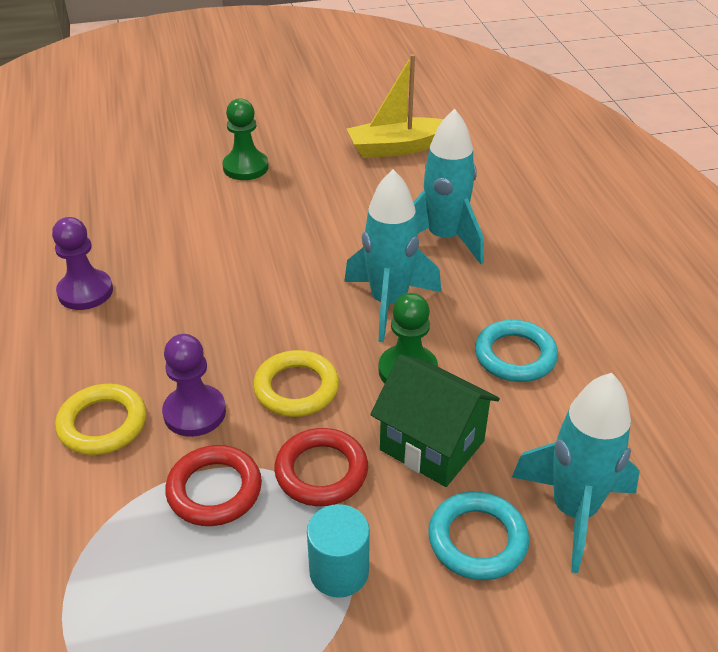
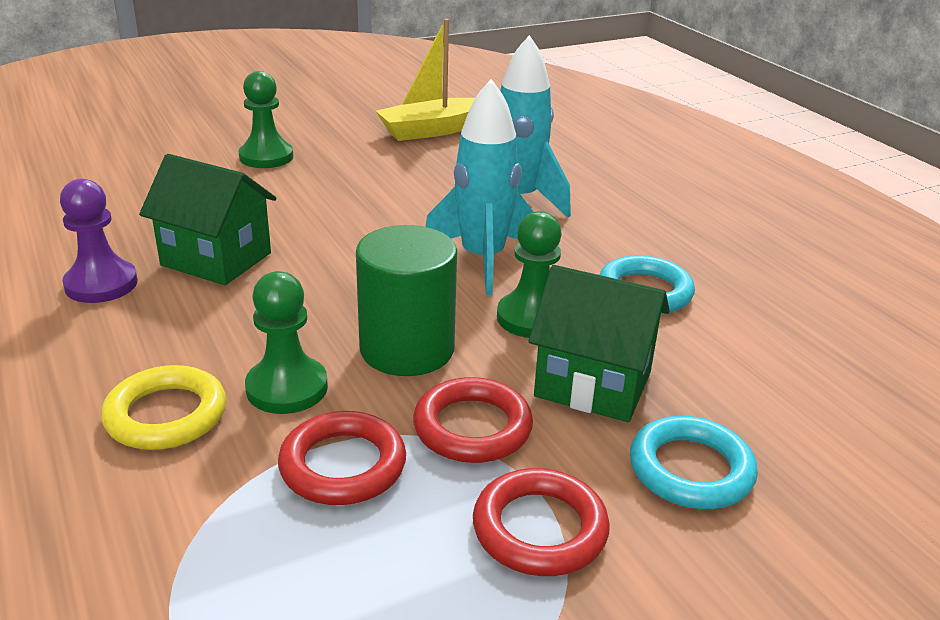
camera: 15 degrees left, 10 degrees down
(176, 276) = (216, 259): none -> green house
(194, 412) = (287, 388): purple pawn -> green pawn
(296, 388) = (407, 349): yellow ring -> green cylinder
(339, 571) = (539, 529): turquoise cylinder -> red ring
(573, 511) = (782, 425): turquoise rocket -> none

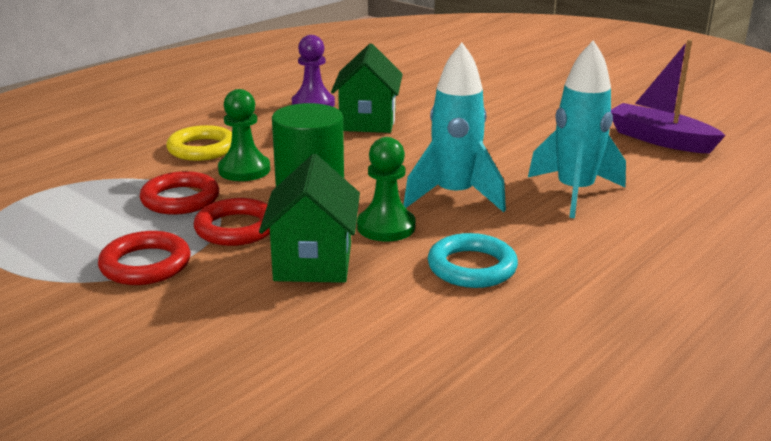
camera: 70 degrees right, 5 degrees down
(266, 157) = (523, 101): green pawn -> none
(432, 130) = (659, 139): yellow boat -> purple boat
(690, 469) = (229, 312): turquoise ring -> none

